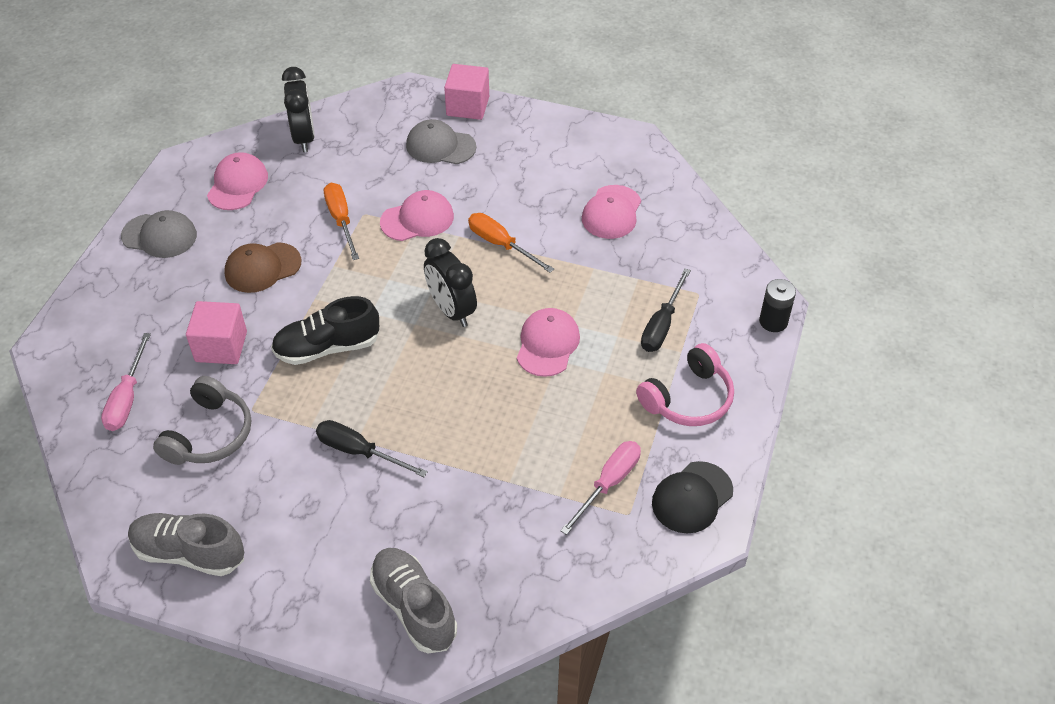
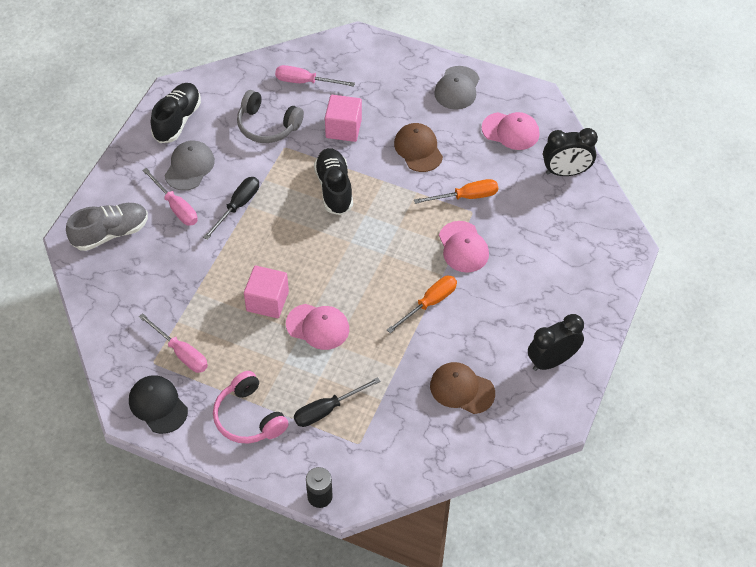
camera: 95 degrees right, 5 degrees up
(189, 553) = (177, 120): grey shoe -> black shoe
(362, 528) = (176, 207): none -> pink screwdriver
(440, 146) = (553, 267): grey cap -> grey cap (189, 167)
(451, 310) = (361, 265): black clock -> black clock (552, 361)
(467, 106) = (607, 290): pink cube -> pink cube (267, 301)
(611, 212) = (462, 389): pink cap -> brown cap
(661, 325) = (327, 410): black screwdriver -> black screwdriver turned 60 degrees counterclockwise

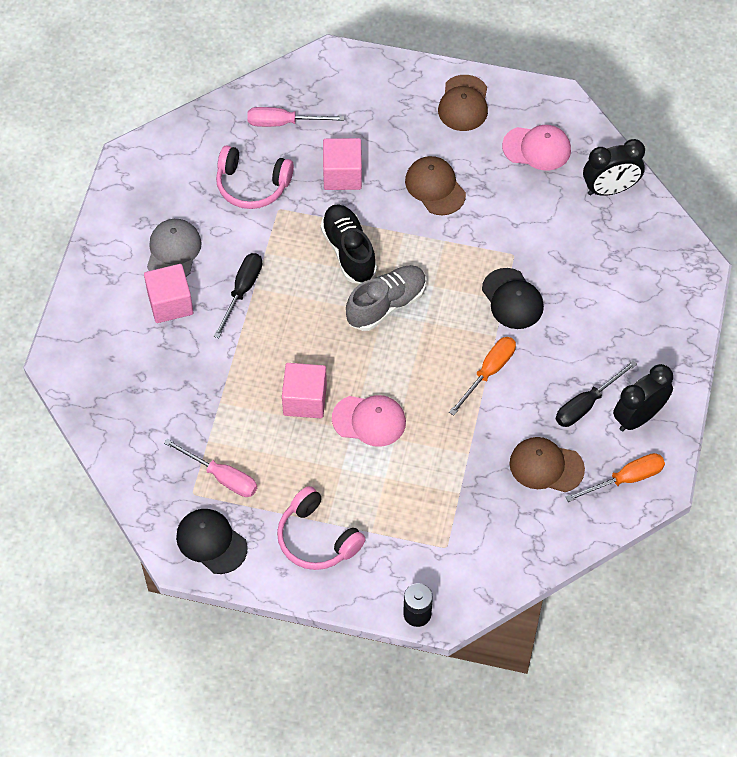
camera: 10 degrees left, 5 degrees up
(110, 233) = (102, 348): grey shoe -> grey shoe (386, 305)
(176, 207) = (170, 303): pink screwdriver -> pink cube
(177, 120) = (144, 195): black shoe -> none
(267, 126) = (252, 185): grey headphones -> pink headphones
(327, 410) = (402, 515): black screwdriver -> black screwdriver (586, 404)
(457, 88) = (463, 103): grey cap -> brown cap
(463, 247) = (512, 299): pink cap -> black cap
(466, 197) = (502, 237): orange screwdriver -> orange screwdriver (625, 479)

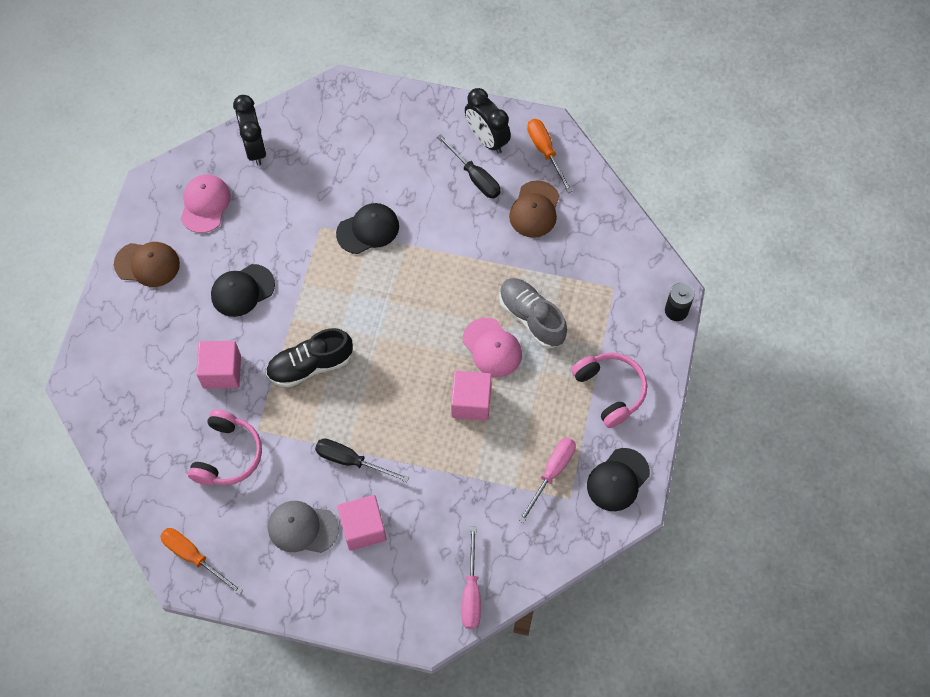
camera: 90 degrees left, 5 degrees up
(283, 123) = (154, 427): pink screwdriver -> pink screwdriver (471, 592)
(317, 538) = (610, 390): pink headphones -> pink headphones turned 75 degrees counterclockwise
(369, 420) = (492, 348): pink cap -> pink cap turned 135 degrees clockwise
(386, 305) = (371, 333): grey shoe -> grey shoe (531, 318)
(435, 187) = (242, 290): brown cap -> black cap
(488, 372) = (443, 250): orange screwdriver -> orange screwdriver (194, 557)

